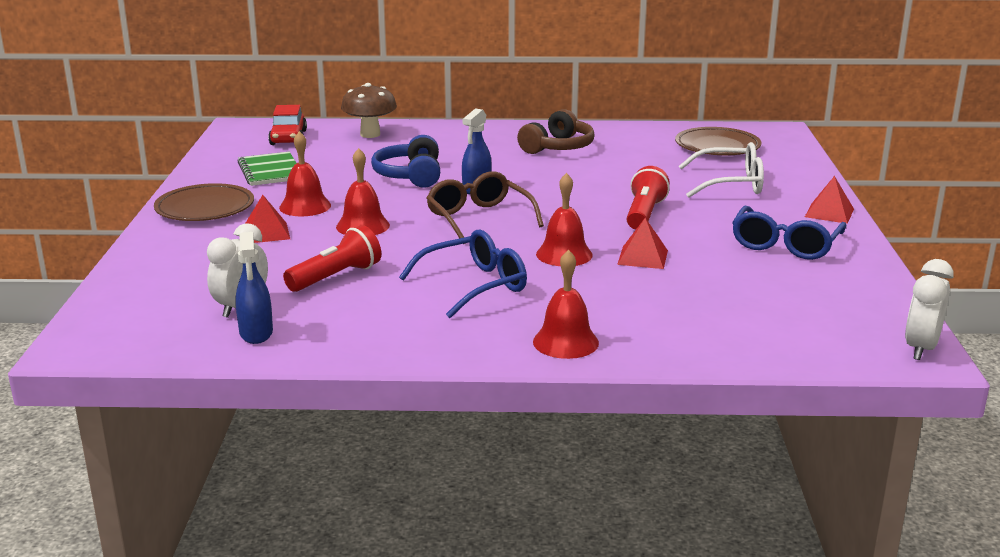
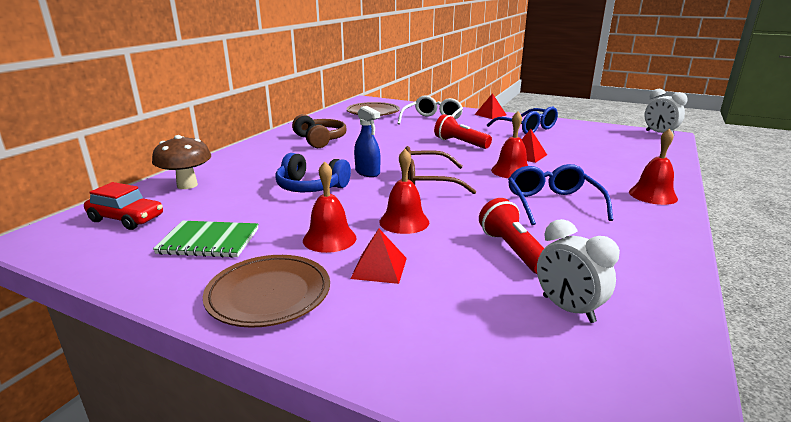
camera: 65 degrees left, 0 degrees up
(256, 333) = (632, 309): blue spray bottle -> none

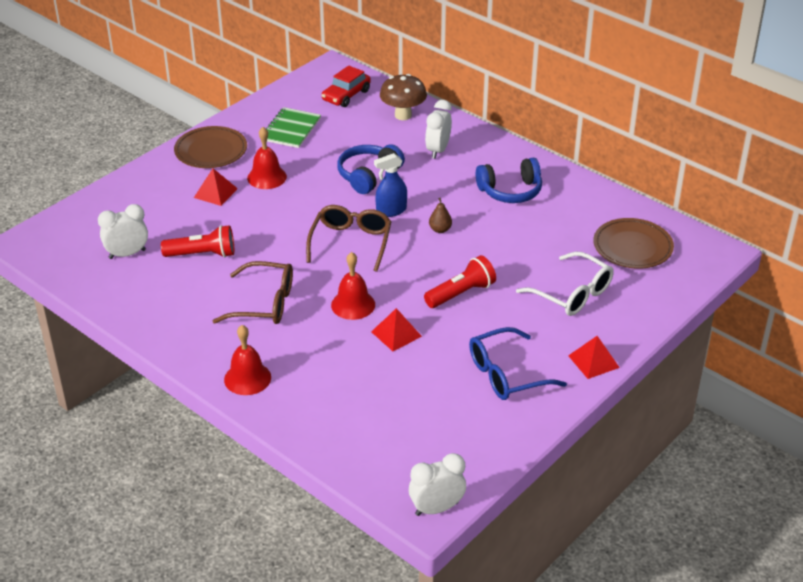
camera: 105 degrees right, 15 degrees up
(259, 165) = (438, 150): none -> white clock
(320, 140) = (510, 191): brown headphones -> blue headphones
(385, 155) = (440, 229): none -> brown pear
(404, 222) = (275, 214): red bell -> none
(553, 204) = (264, 303): blue glasses -> brown glasses

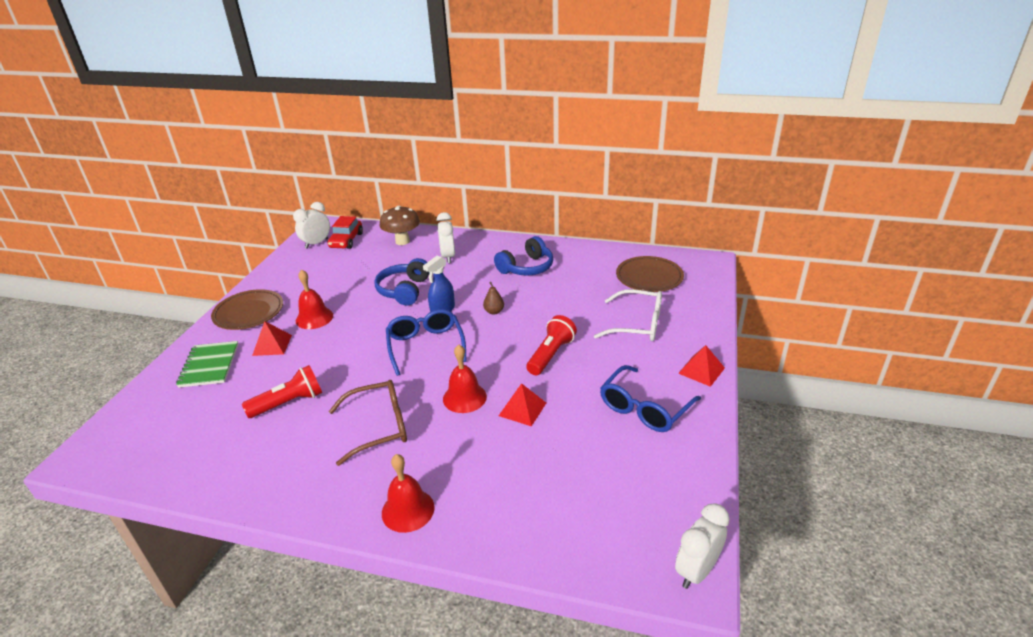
camera: 25 degrees left, 5 degrees down
(127, 254) = (207, 430): white clock -> white clock (316, 243)
(291, 129) = (314, 276): green notebook -> green notebook (209, 365)
(351, 243) = (425, 346): brown glasses -> blue glasses

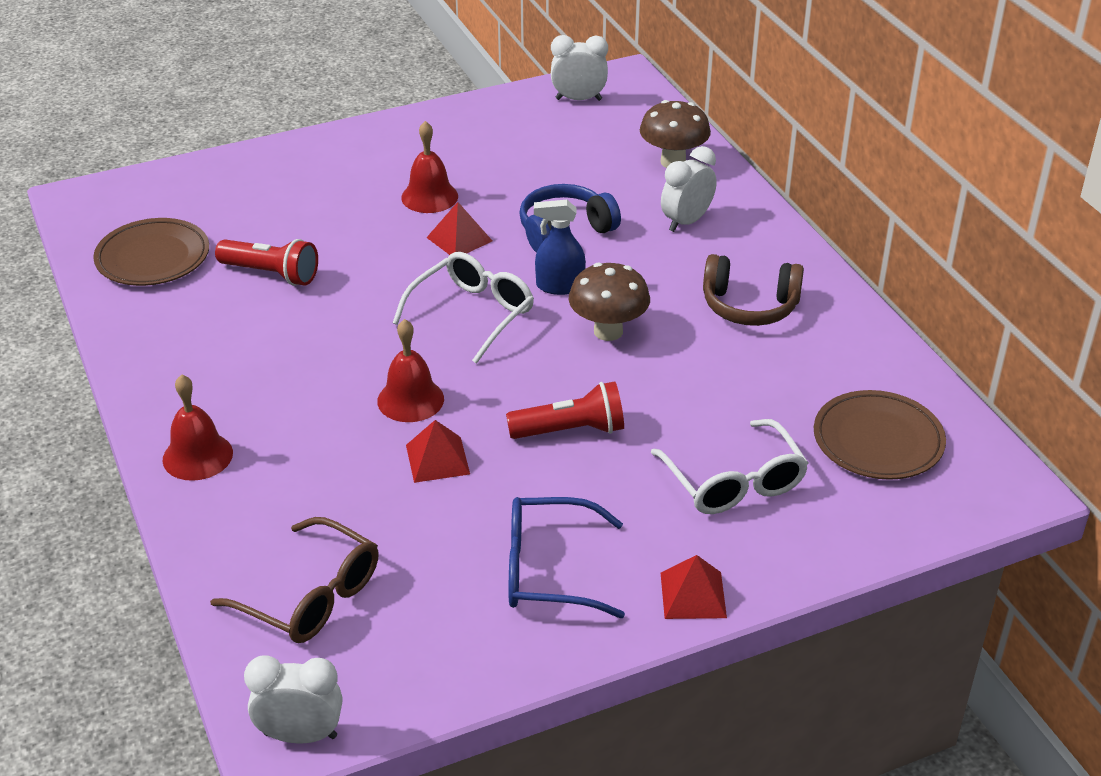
camera: 50 degrees right, 5 degrees up
(209, 365) = (272, 181): green notebook -> none
(249, 313) = (385, 145): brown plate -> brown plate (153, 258)
(272, 345) = (349, 199): red pyramid -> red pyramid (459, 239)
(346, 240) = (615, 117): red car -> none
(378, 427) = (296, 362): brown glasses -> brown glasses (310, 596)
(425, 346) = (472, 314): blue glasses -> white glasses
(494, 311) = (608, 331): brown pear -> brown mushroom
(526, 267) = (749, 306): blue headphones -> brown headphones

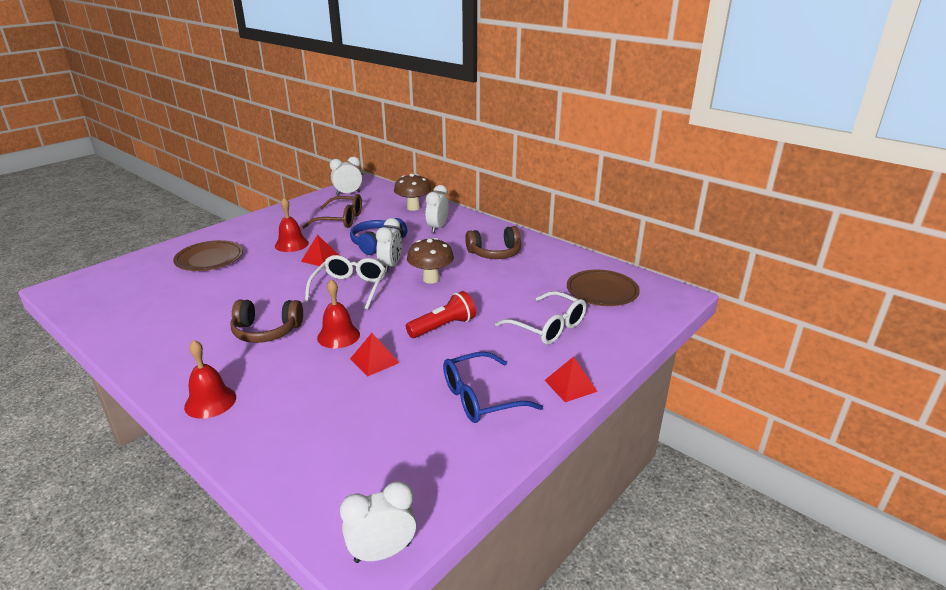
camera: 25 degrees left, 10 degrees down
(153, 258) = (127, 306): brown plate -> brown plate (209, 259)
(271, 274) = (213, 297): red flashlight -> none
(310, 596) = (336, 460): brown glasses -> brown glasses (340, 220)
(317, 360) = (266, 331): none -> brown headphones
(559, 286) = (390, 266): blue spray bottle -> white clock

